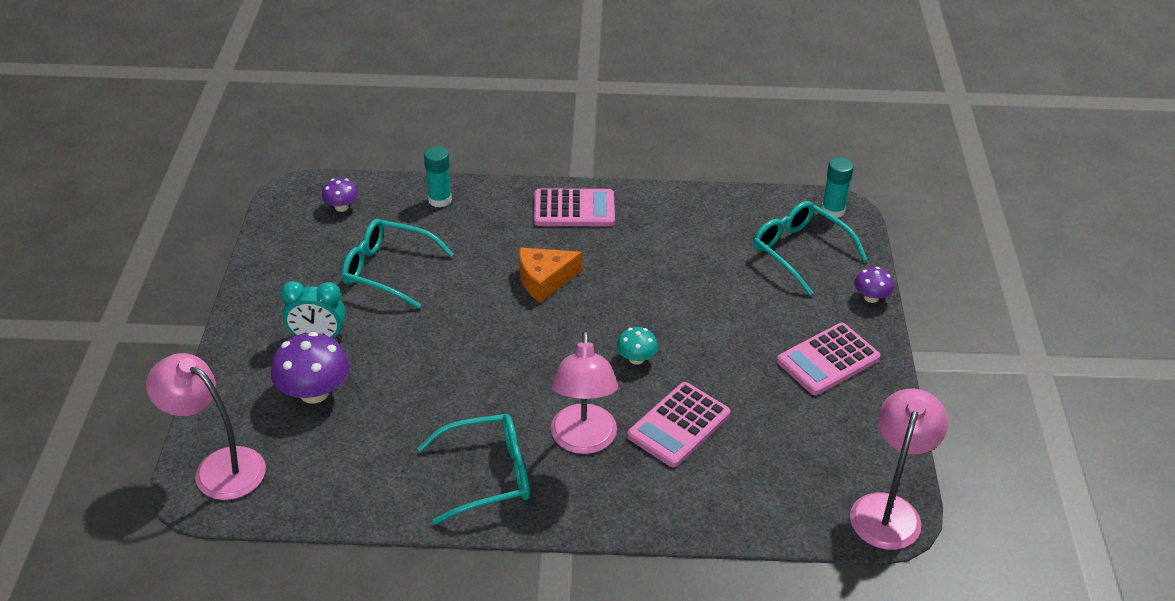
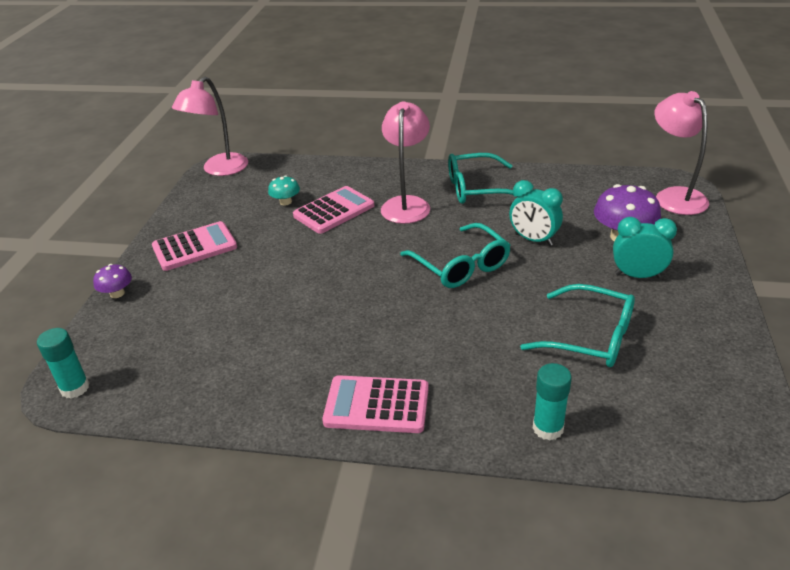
camera: 170 degrees left, 5 degrees down
(219, 467) = (674, 196): pink lamp -> pink lamp turned 150 degrees counterclockwise
(341, 207) = (676, 423): purple mushroom -> none
(422, 384) = (533, 239): none -> turquoise clock
(544, 280) = (422, 320): orange cheese -> none
(636, 358) = (351, 252): turquoise mushroom -> turquoise mushroom (285, 202)
(800, 252) = (149, 340): turquoise glasses -> turquoise glasses (460, 265)

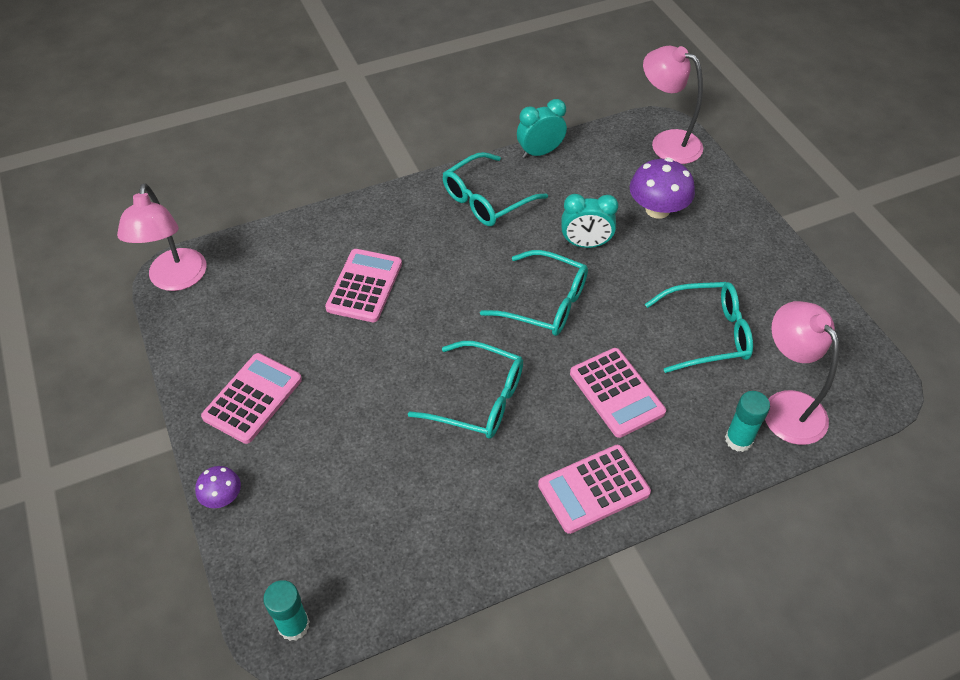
camera: 35 degrees left, 15 degrees up
(285, 202) = (300, 295): turquoise mushroom -> none
(345, 307) = (478, 399): none -> turquoise glasses
(406, 204) = (433, 247): pink lamp -> pink lamp (786, 406)
(463, 347) = (616, 393): none -> pink calculator
(637, 275) = (698, 250): turquoise clock -> turquoise clock (540, 152)

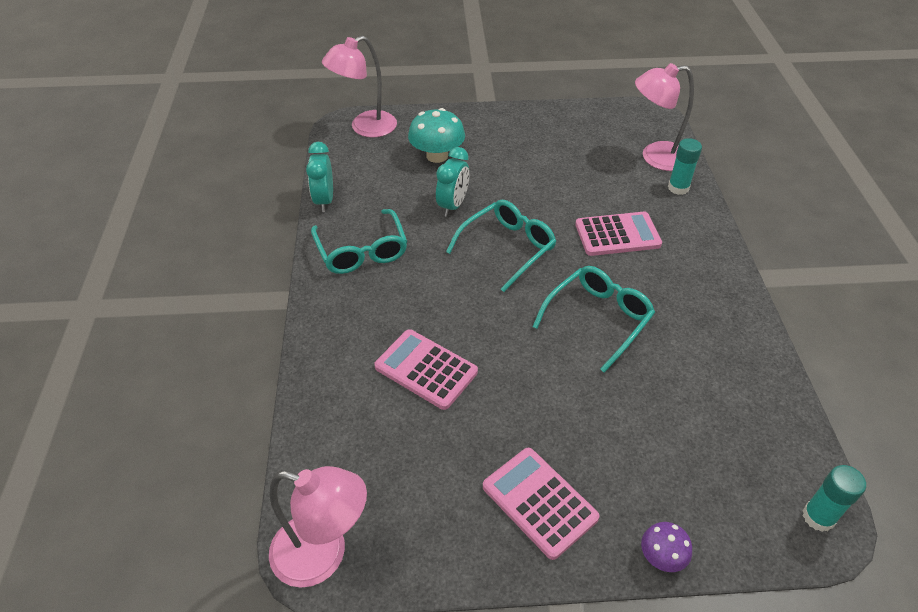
camera: 70 degrees left, 5 degrees down
(593, 489) = (706, 274): pink calculator -> none
(657, 209) = (437, 156): purple mushroom -> turquoise mushroom
(706, 334) = (577, 172): turquoise glasses -> none

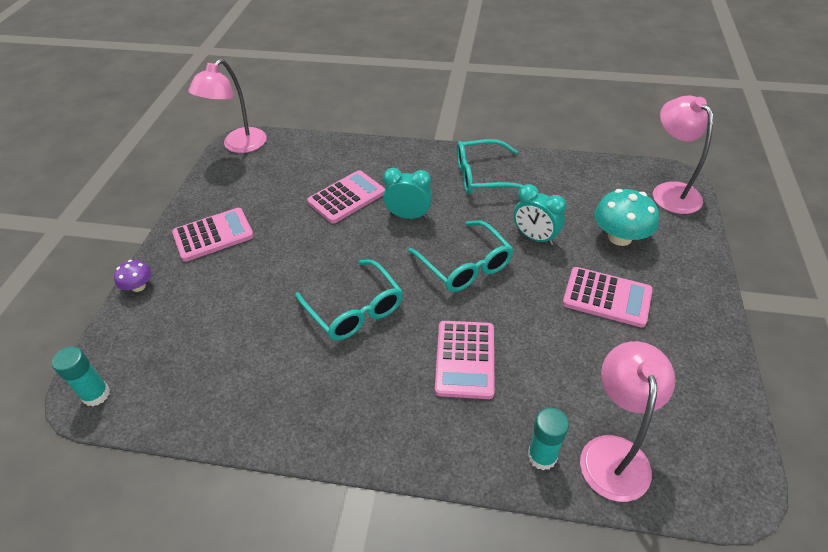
camera: 105 degrees right, 0 degrees up
(324, 200) = (553, 160): turquoise clock -> turquoise clock (408, 216)
(514, 162) = (607, 297): none -> pink calculator

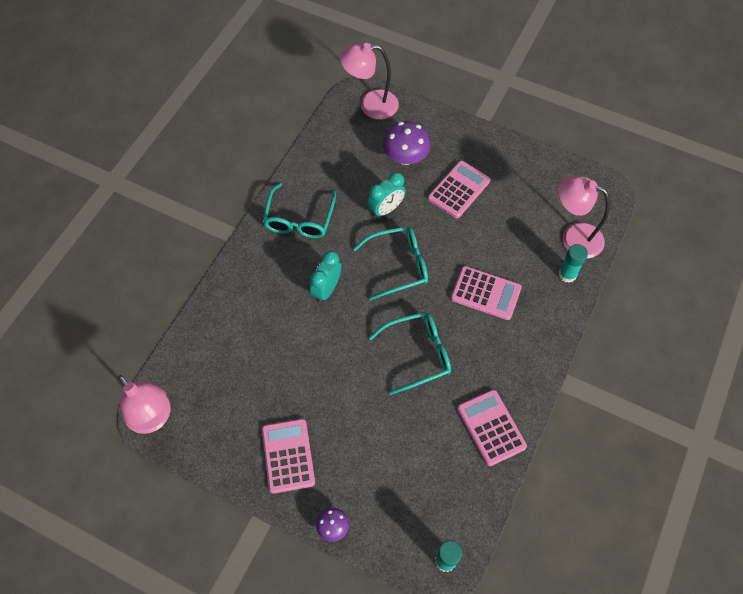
camera: 75 degrees left, 15 degrees up
(346, 197) = (282, 332): pink calculator -> pink calculator (491, 427)
(620, 237) = (405, 157): turquoise mushroom -> purple mushroom

